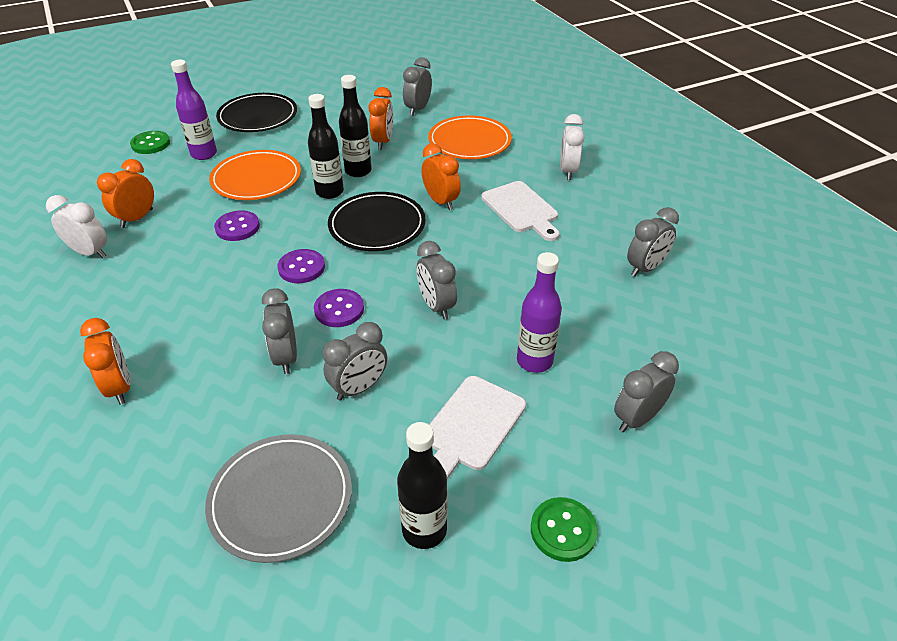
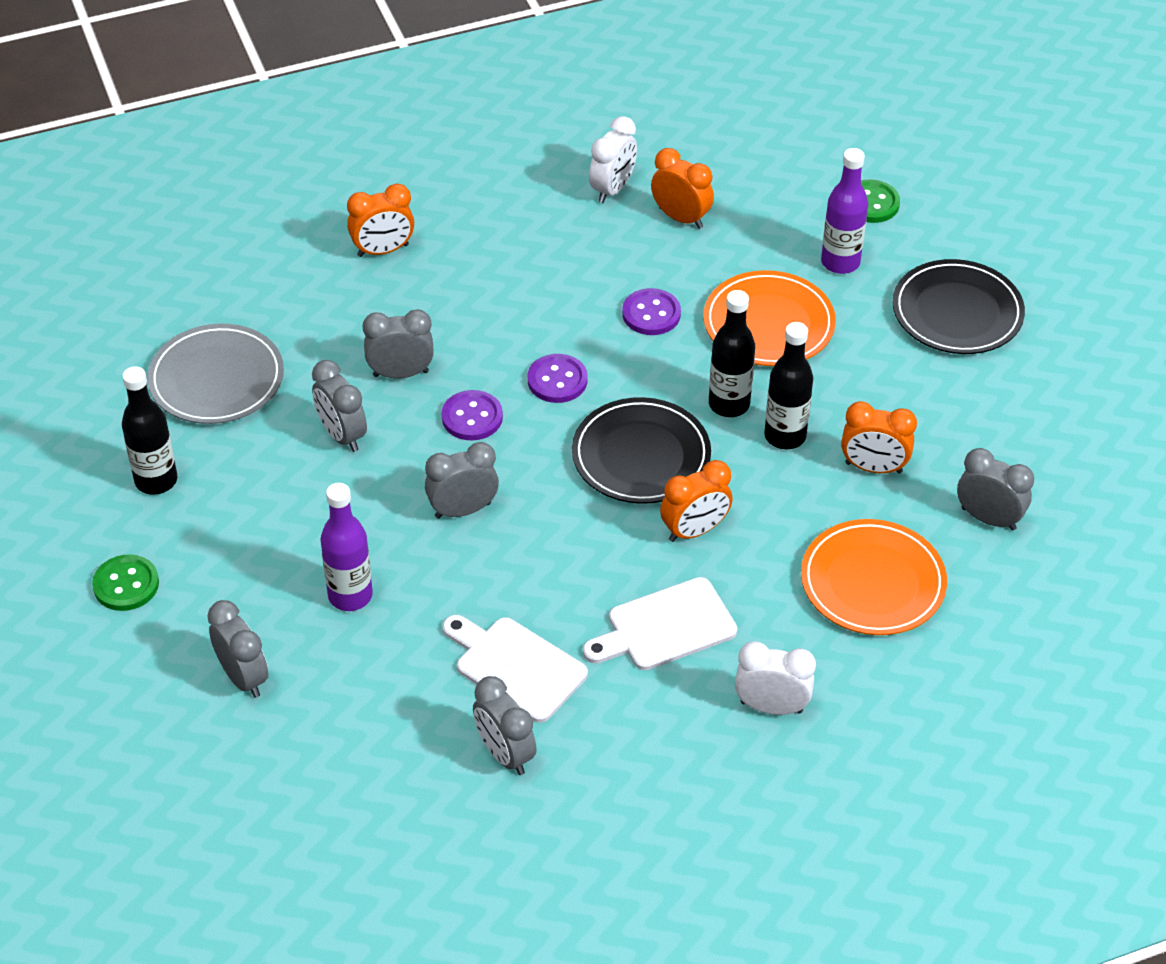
camera: 95 degrees right, 5 degrees up
(471, 426) = (267, 527): white cutting board -> white cutting board (516, 667)

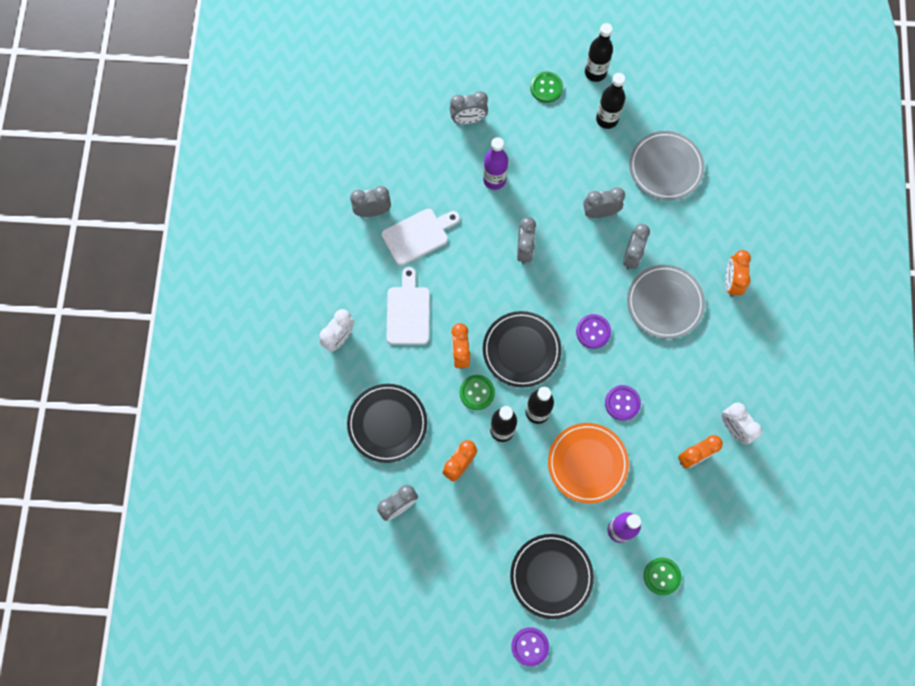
camera: 115 degrees right, 25 degrees up
(65, 525) = (595, 72): none -> black bottle
(460, 313) = (664, 303): none -> grey plate
(472, 417) = (585, 279): purple button -> purple button (530, 646)
(746, 487) = (477, 392): none -> green button
(872, 582) = (387, 424): orange plate -> black plate

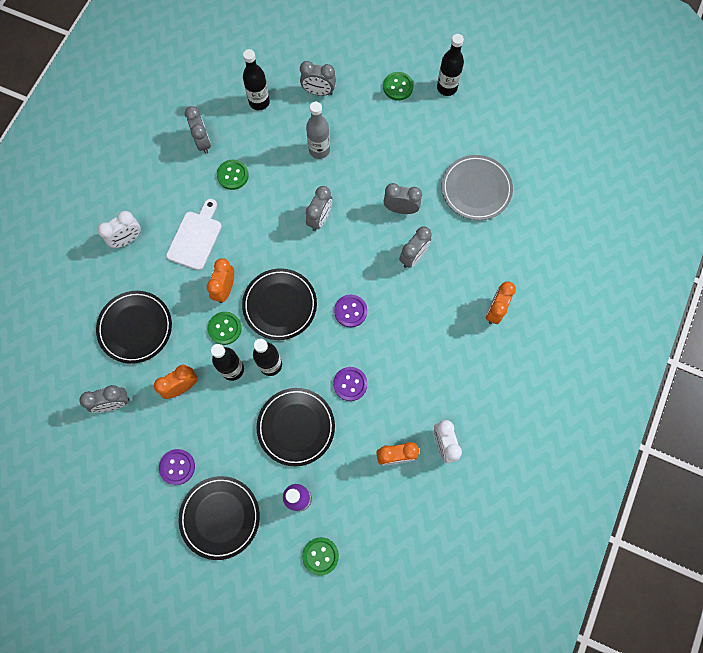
camera: 20 degrees right, 0 degrees up
(372, 211) = (203, 142): grey clock -> grey clock turned 60 degrees clockwise
(418, 235) = (232, 175): white cutting board -> green button
(494, 180) = (319, 150): purple bottle -> grey bottle
(530, 646) = (173, 574): purple button -> purple button (177, 467)
(587, 463) = (296, 427): orange plate -> black plate
(607, 119) = (440, 131): black bottle -> black bottle (259, 102)
(664, 303) = (426, 308): grey plate -> none

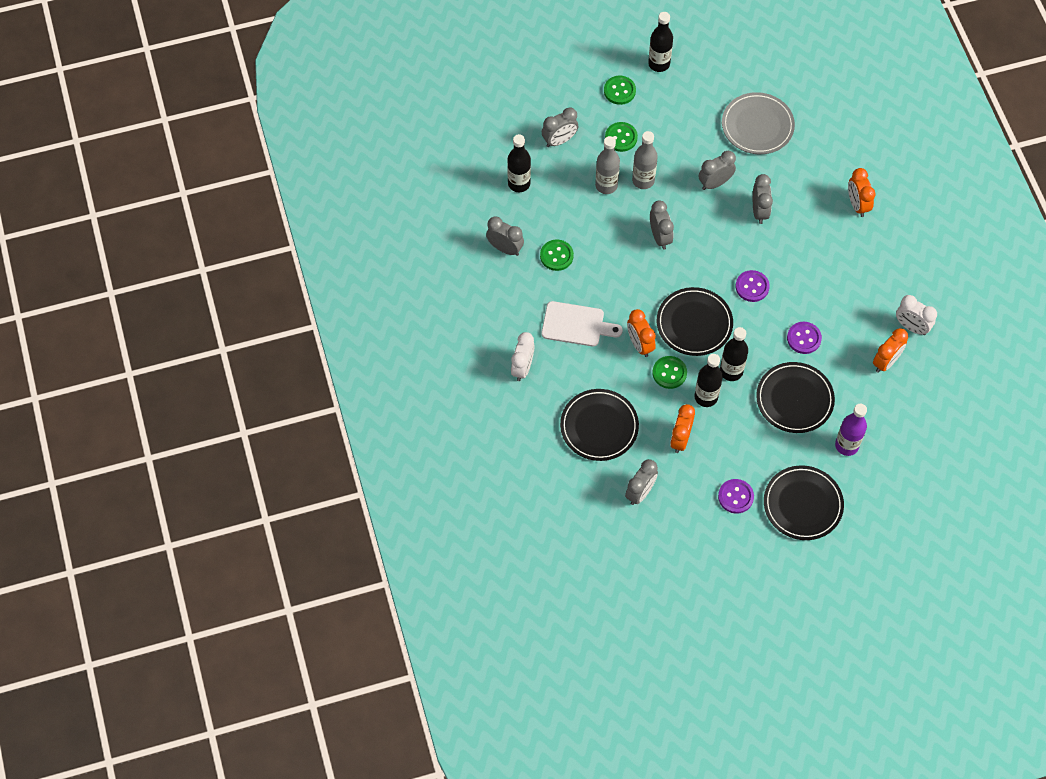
camera: 40 degrees left, 10 degrees down
(195, 237) = (576, 325): white cutting board -> white cutting board turned 120 degrees clockwise
(320, 556) = (900, 471): green button -> green button (621, 137)
(349, 166) = (643, 180): none -> grey bottle

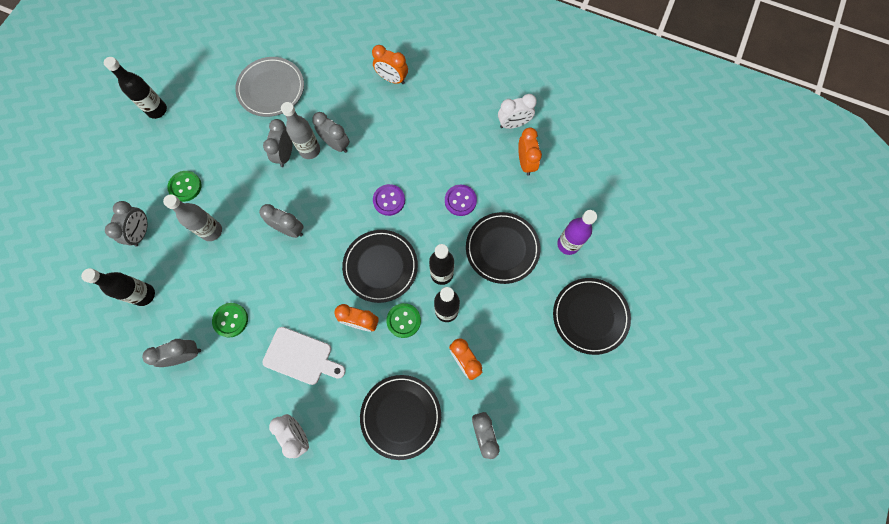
camera: 50 degrees left, 10 degrees up
(576, 325) = (301, 356): white cutting board -> white cutting board turned 60 degrees clockwise
(619, 91) = (148, 155): green button -> none
(643, 180) = (234, 201): grey bottle -> grey bottle (310, 150)
(735, 497) = (545, 361): purple button -> none

